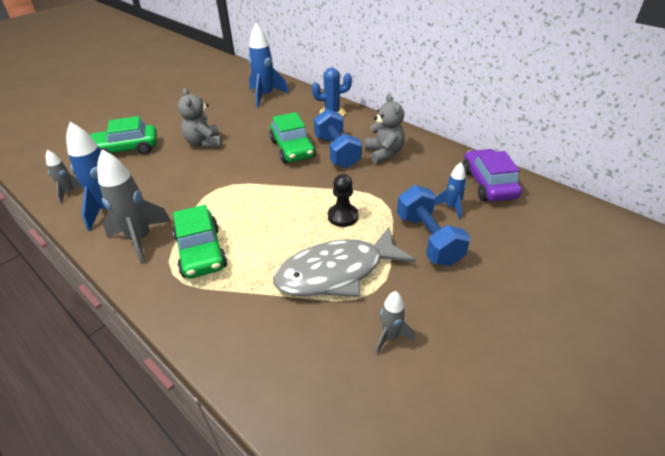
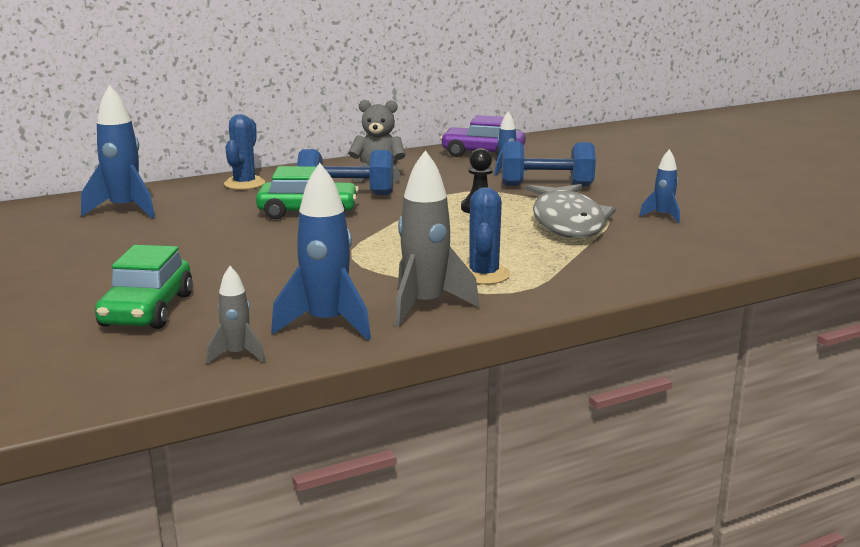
camera: 70 degrees left, 20 degrees down
(201, 252) = (483, 275): green car -> blue cactus
(204, 143) = (214, 256): grey teddy bear -> none
(390, 337) = (662, 216): grey rocket -> blue rocket

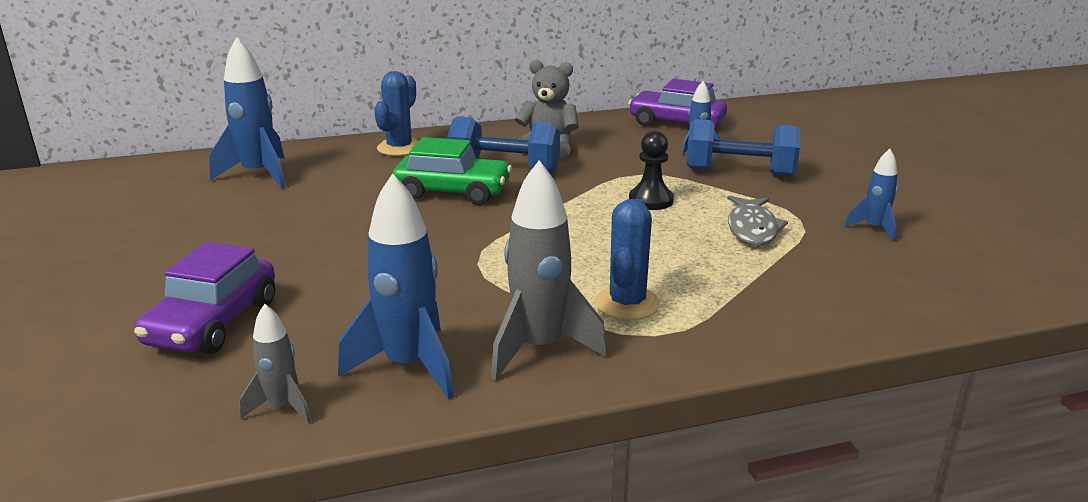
camera: 10 degrees right, 5 degrees up
(147, 310) = (213, 322): green car -> purple car
(567, 222) = (752, 229): grey fish -> grey fish, size x0.58

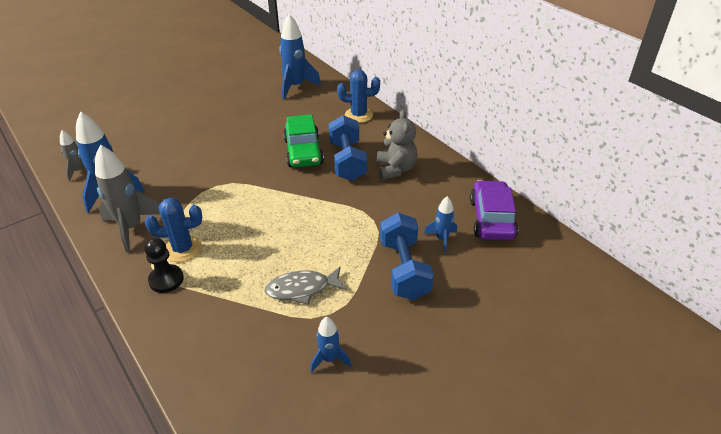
camera: 70 degrees right, 15 degrees up
(213, 322) = (141, 131): purple car -> none
(651, 200) = (328, 232): black pawn -> black pawn (166, 280)

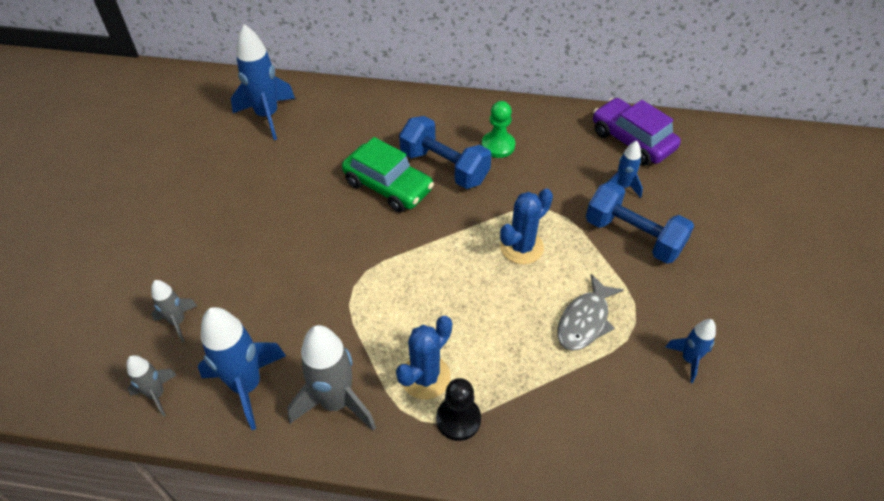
camera: 45 degrees left, 10 degrees up
(128, 149) = (178, 322): none -> grey rocket
(358, 115) = (383, 109): blue cactus -> blue cactus (521, 247)
(395, 169) = (498, 146): grey teddy bear -> green pawn

